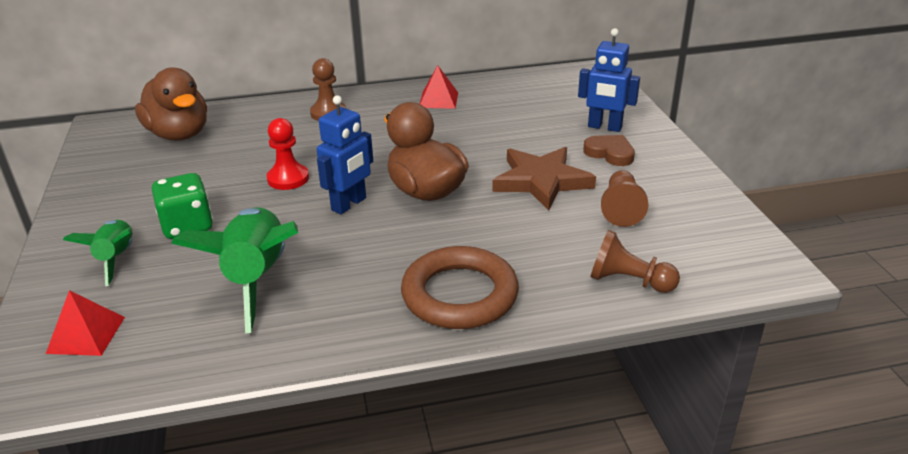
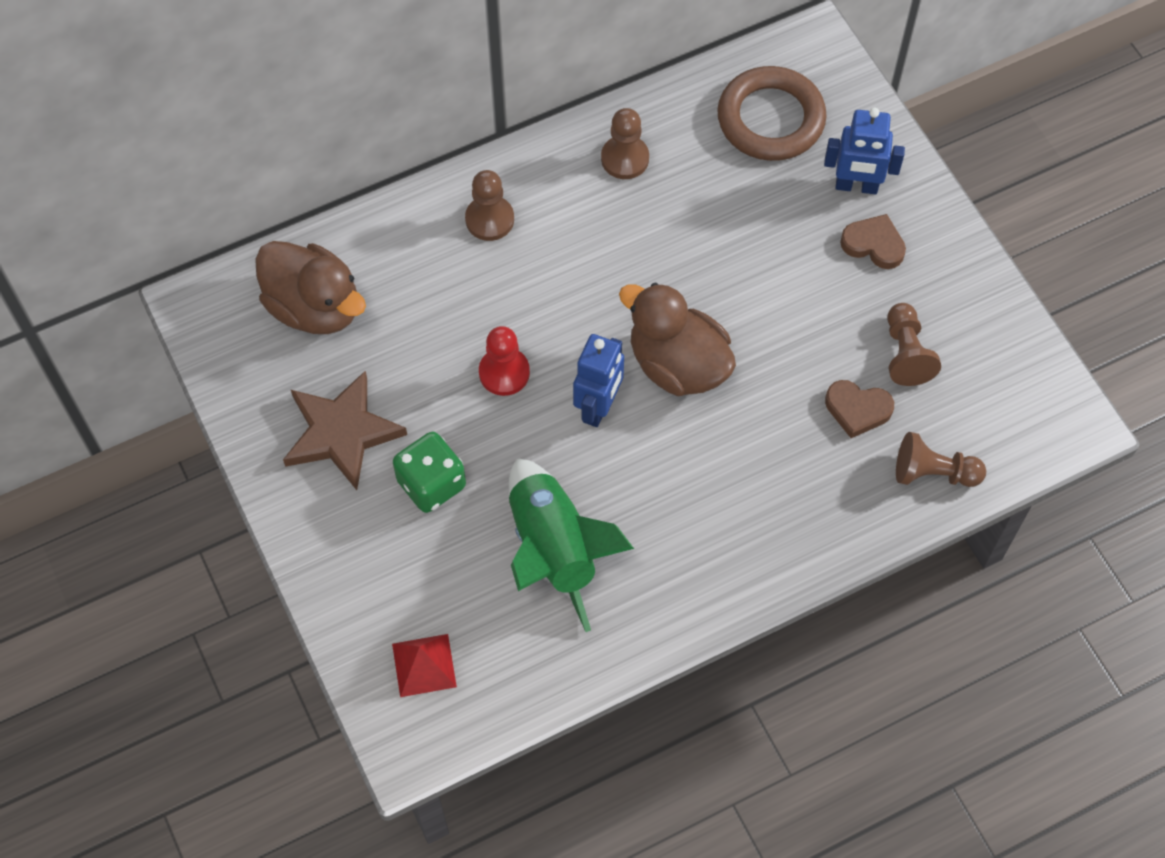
camera: 15 degrees left, 30 degrees up
(117, 258) = (384, 552): green rocket -> none
(438, 100) = (625, 158): red pyramid -> brown pawn
(459, 294) = (771, 529): brown ring -> brown ring (770, 119)
(541, 181) = (806, 318): brown star -> brown star (342, 433)
(568, 234) = (857, 409): none -> brown heart

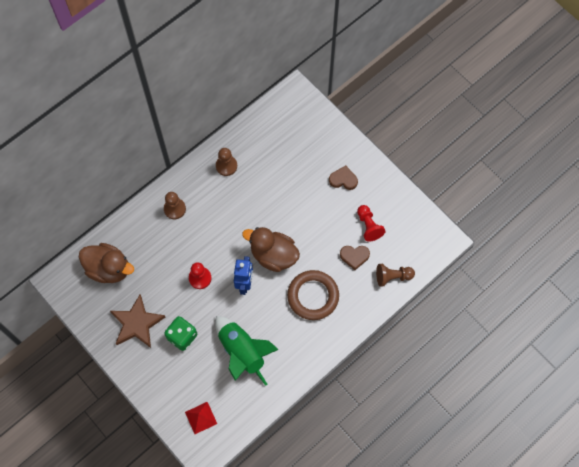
camera: 15 degrees left, 5 degrees up
(770, 119) = (285, 132): brown ring -> brown ring (313, 296)
(856, 186) = (329, 154): blue robot -> none
(905, 353) = (368, 226): brown pawn -> red pawn

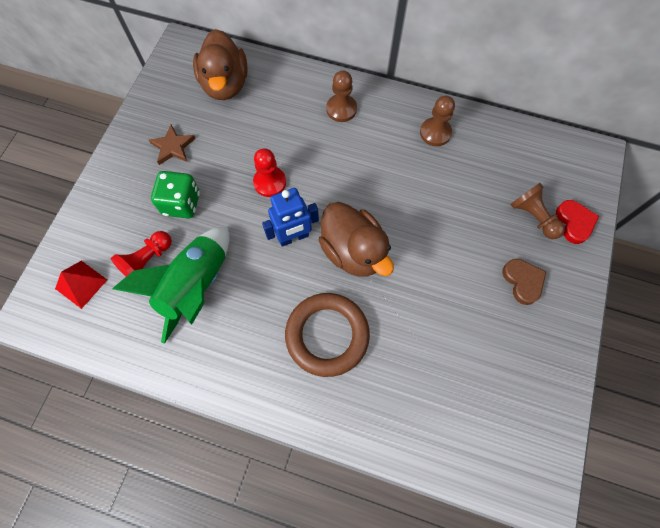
camera: 60 degrees right, 0 degrees up
(137, 323) = (173, 147): brown star -> brown star, size x0.59
(273, 255) = (353, 251): brown duck -> brown duck turned 150 degrees clockwise
(327, 131) = (574, 223): none -> red heart
(354, 256) = (421, 361): brown heart -> none
(368, 226) = (480, 355): red pawn -> red pawn (147, 261)
(392, 277) = (427, 437): brown pawn -> brown pawn (533, 217)

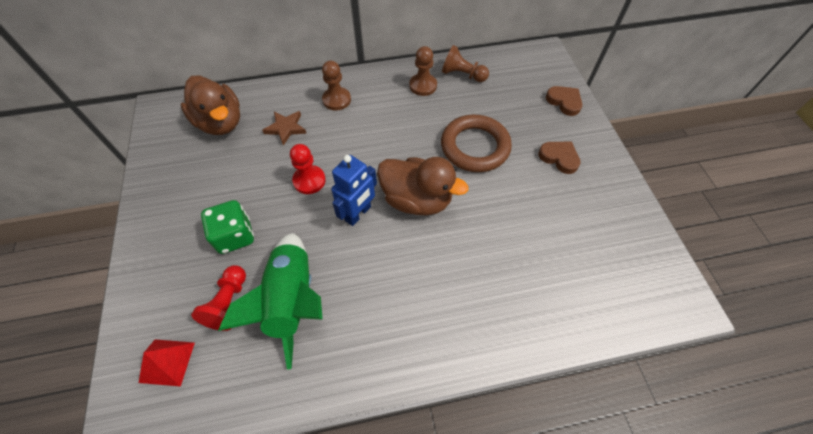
camera: 30 degrees left, 10 degrees down
(173, 147) = (198, 193): brown star -> brown star (286, 128)
(327, 335) = (439, 277): brown ring -> brown ring (475, 147)
(533, 217) = (534, 111): brown pawn -> brown pawn (462, 75)
(574, 223) = (564, 102): red heart -> brown heart

